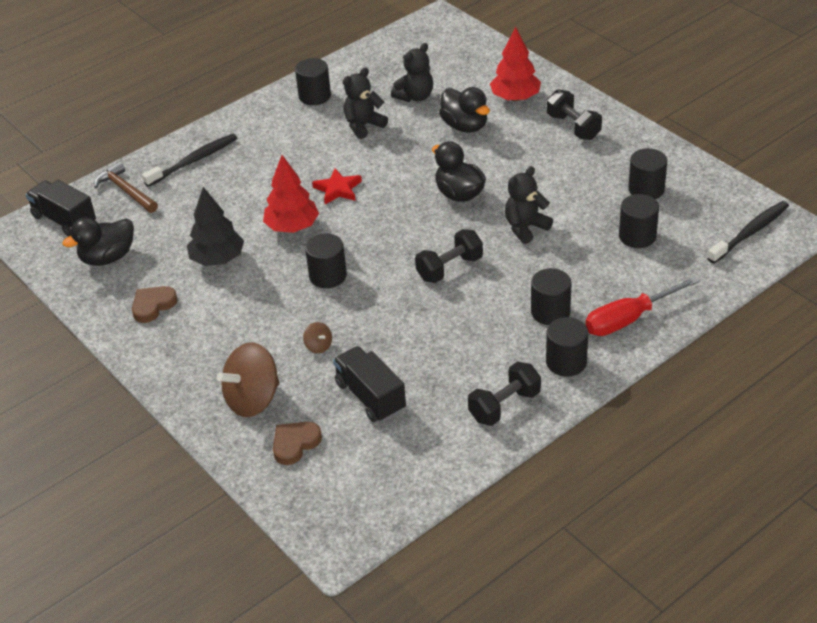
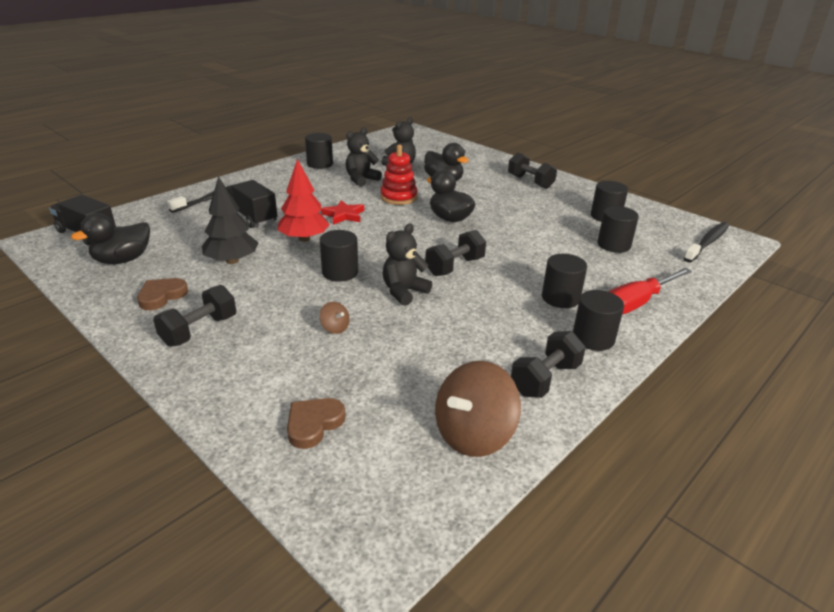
camera: 10 degrees left, 10 degrees down
(126, 191) = (151, 215): brown hammer -> none
(193, 347) = (199, 330): none -> black dumbbell
(253, 399) = (263, 378): brown spinning top -> brown spinning top (473, 434)
(370, 397) = (396, 373): black truck -> black truck (252, 217)
(405, 157) = (398, 197): none -> red stacking toy
(515, 98) = (479, 167): red tree -> none
(525, 228) = (514, 239): black teddy bear -> black teddy bear (404, 292)

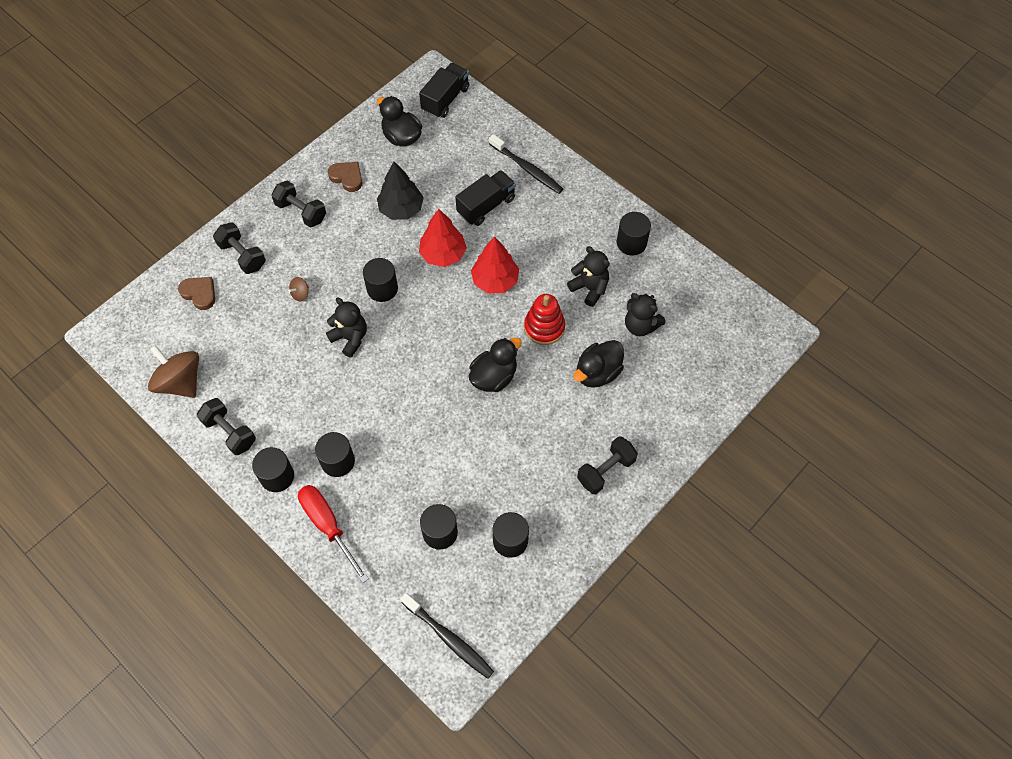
camera: 90 degrees right, 30 degrees up
(344, 215) = (495, 280): red star -> red tree
(455, 267) = (392, 378): black dumbbell -> black dumbbell (242, 255)

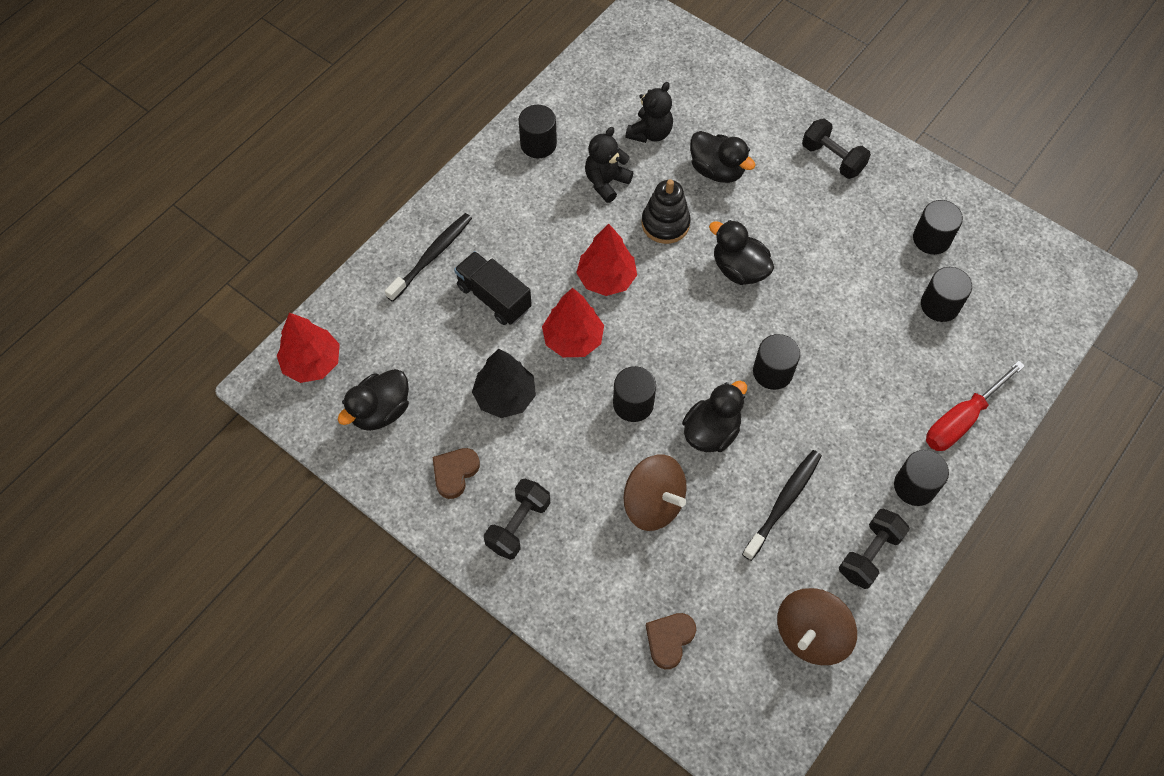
camera: 95 degrees left, 0 degrees up
(242, 255) = (599, 592): black dumbbell -> none
(300, 294) = (653, 503): brown spinning top -> brown spinning top, size x2.29
(338, 461) = (880, 421): black cylinder -> black cylinder (772, 372)
(350, 338) = (711, 431): black teddy bear -> black duck
(445, 99) = (312, 363): black truck -> red tree
(449, 638) = (1051, 285): black toothbrush -> black toothbrush (783, 503)
(544, 327) = (665, 224): red stacking toy -> black stacking toy

